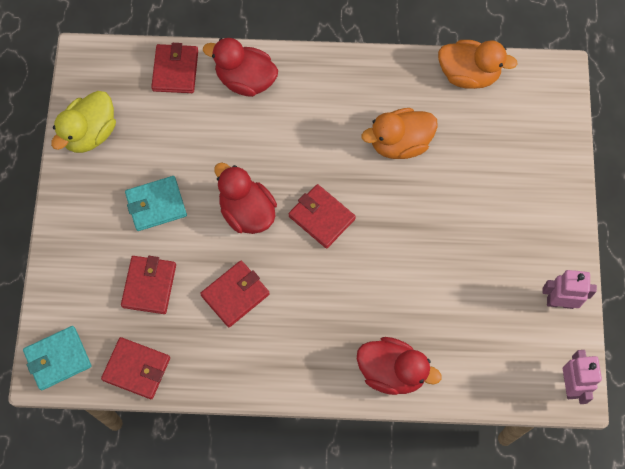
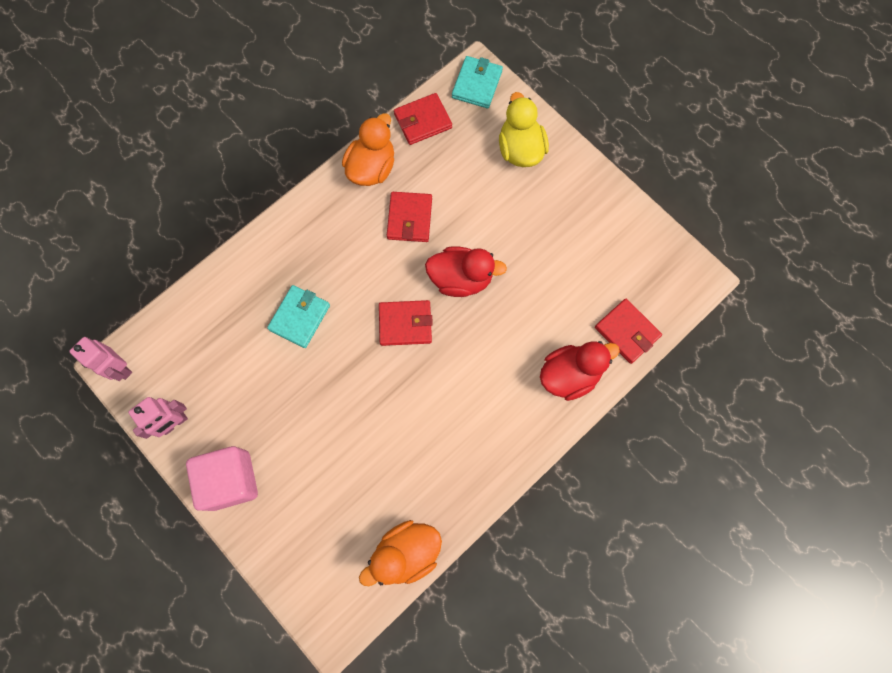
camera: 135 degrees right, 5 degrees up
(90, 133) = (628, 230): yellow duck -> yellow duck (520, 149)
(149, 286) = (471, 173): red wallet -> none
(156, 205) = (526, 226): turquoise wallet -> turquoise wallet (299, 317)
(392, 372) = (255, 265): red duck -> none
(400, 143) = (404, 436): orange duck -> orange duck (372, 168)
(550, 224) = (230, 480): none -> pink cube

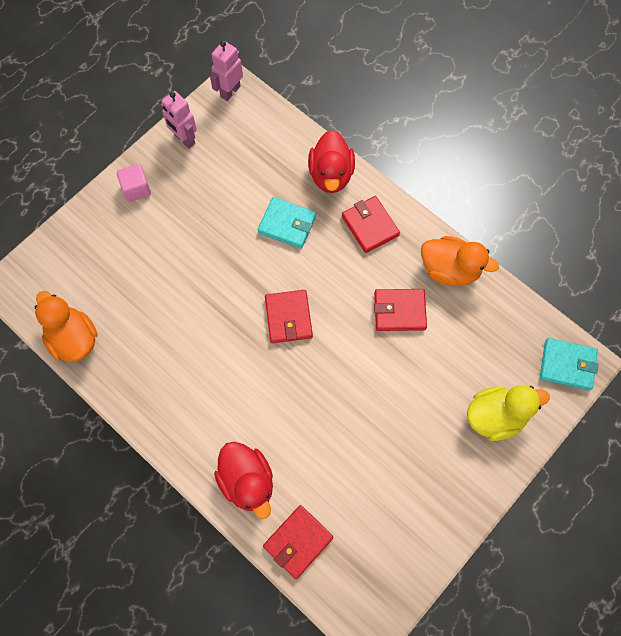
camera: 85 degrees right, 5 degrees down
(230, 480) = (136, 189): pink cube -> pink cube, size x0.58
(423, 121) = (512, 313): red wallet -> red wallet (370, 226)
(461, 279) = (340, 366): red duck -> red duck (331, 175)

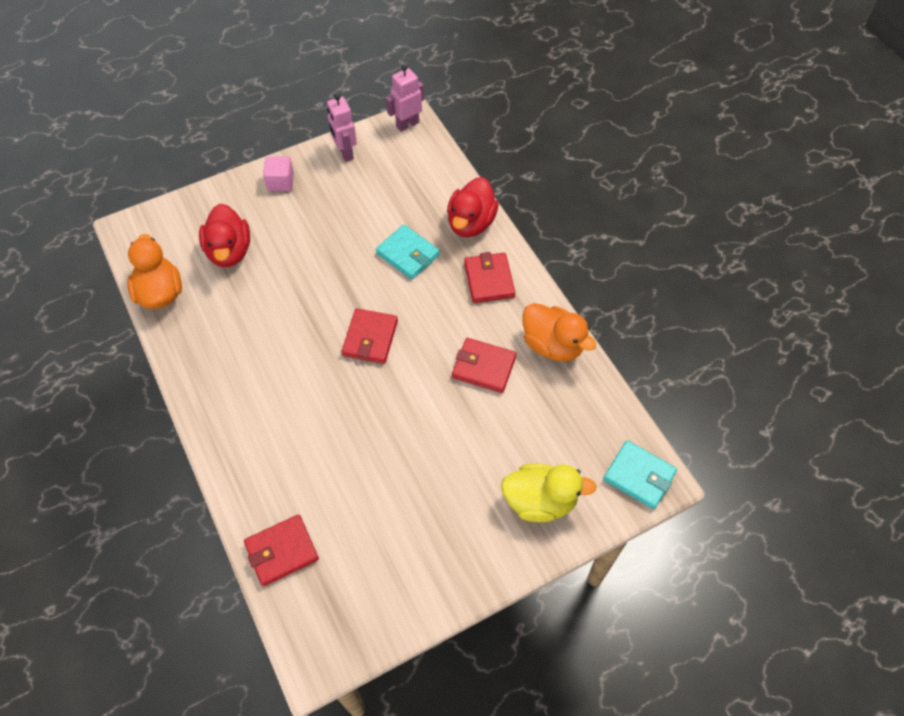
camera: 20 degrees right, 10 degrees down
(247, 482) = (259, 476): red duck -> red duck (229, 251)

